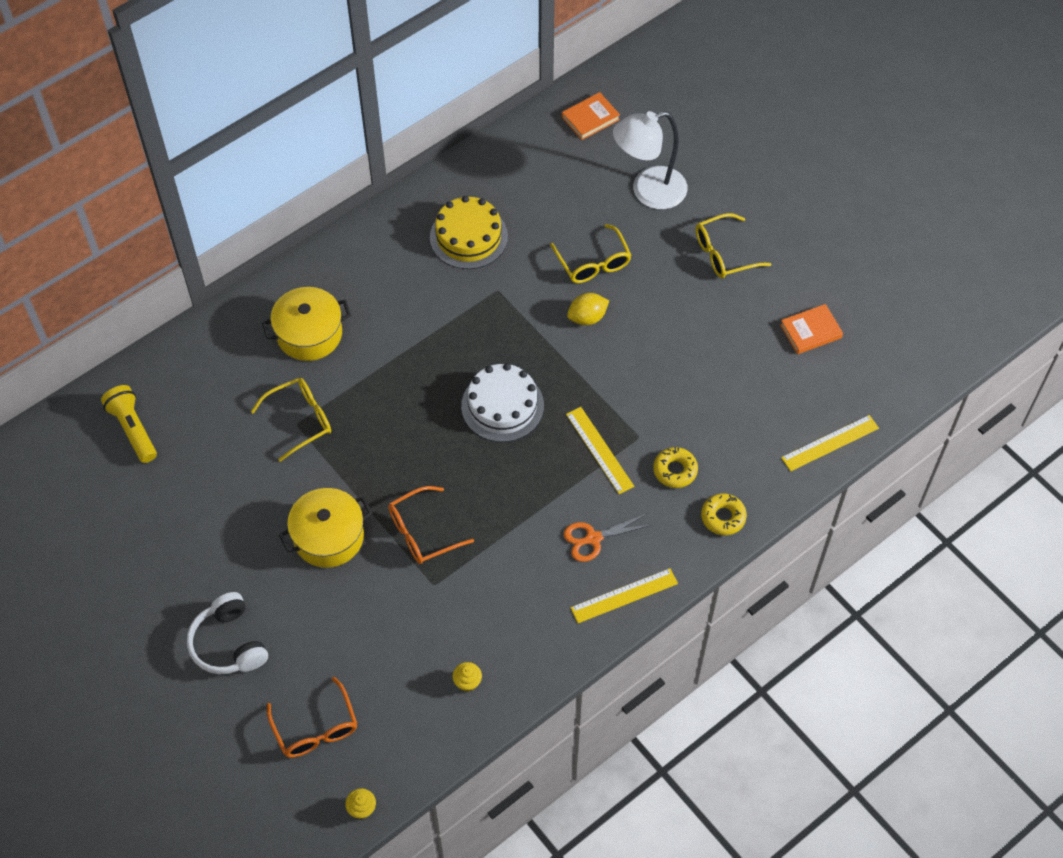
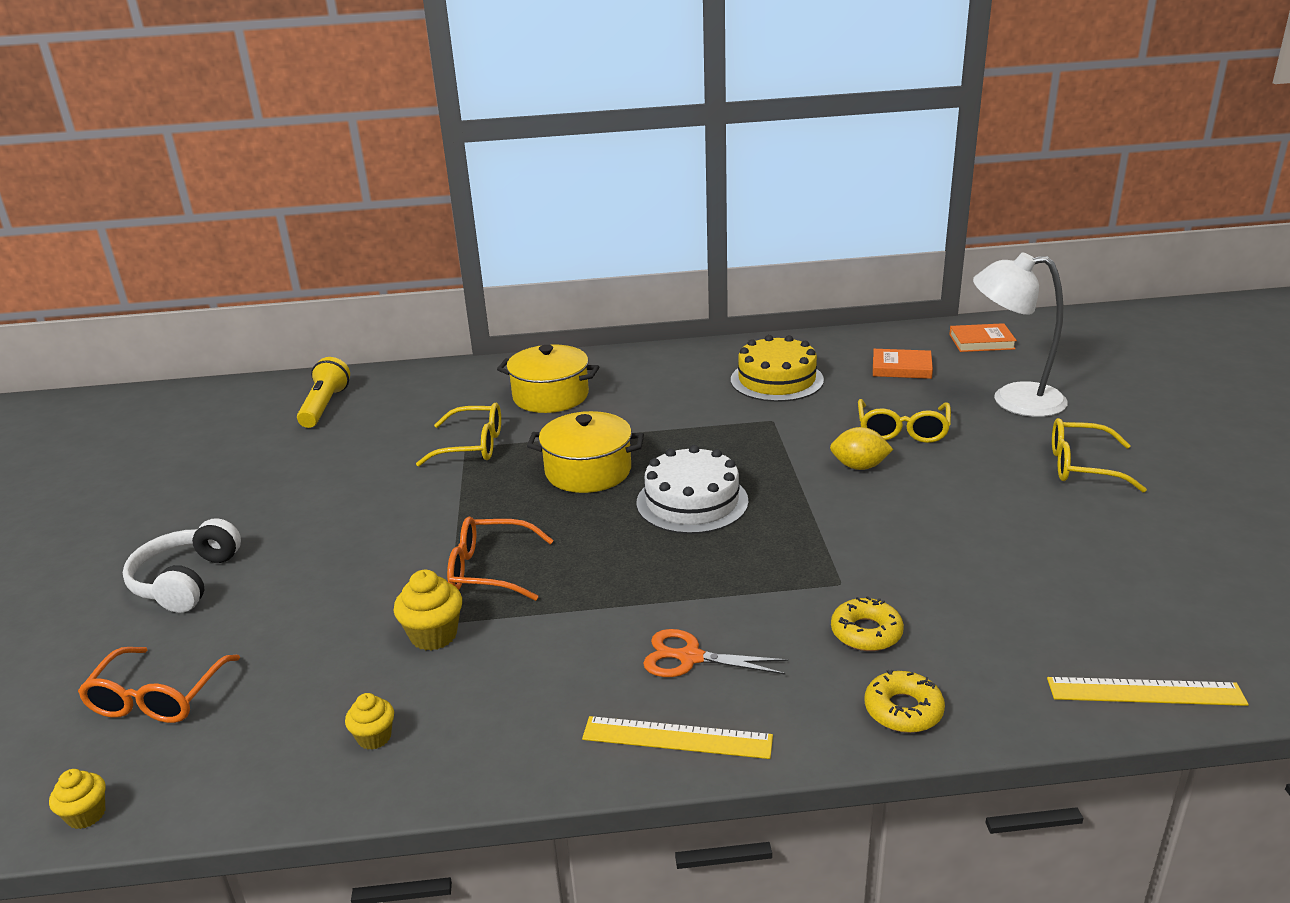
camera: 35 degrees right, 30 degrees down
(328, 537) = (390, 537): yellow pot -> yellow pot (588, 471)
(435, 599) = (433, 635): none -> yellow cupcake
(599, 450) = (776, 577): yellow ruler -> none
(810, 331) = (1175, 566): orange book -> orange book (901, 368)

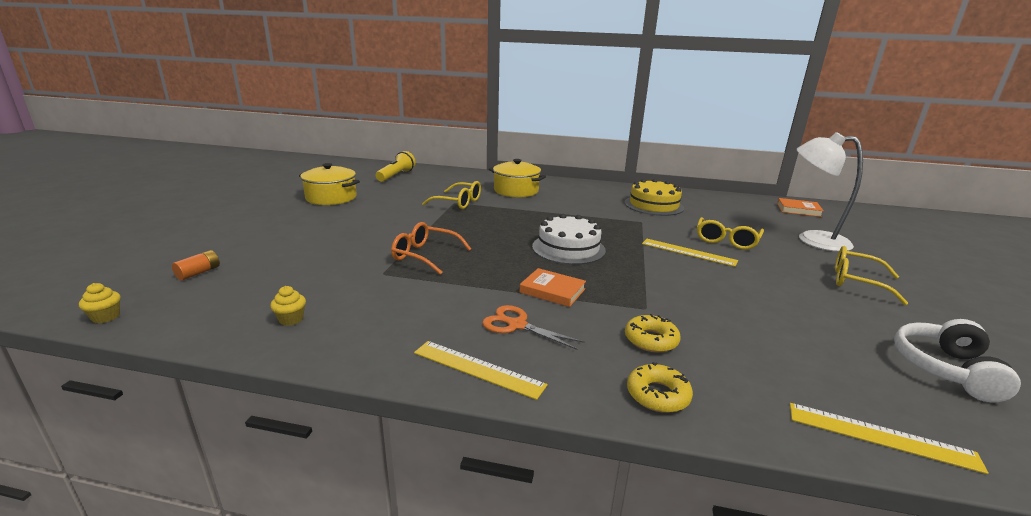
camera: 15 degrees right, 5 degrees down
(157, 698) = (199, 273): orange glasses -> orange battery
(186, 581) = (265, 228): white headphones -> white headphones (946, 369)
(433, 635) = (368, 278): yellow cupcake -> none
(588, 471) = (515, 224): yellow pot -> yellow pot (331, 198)
(859, 466) = (688, 252): yellow lemon -> yellow ruler
(901, 368) = (738, 213): orange book -> orange book (552, 291)

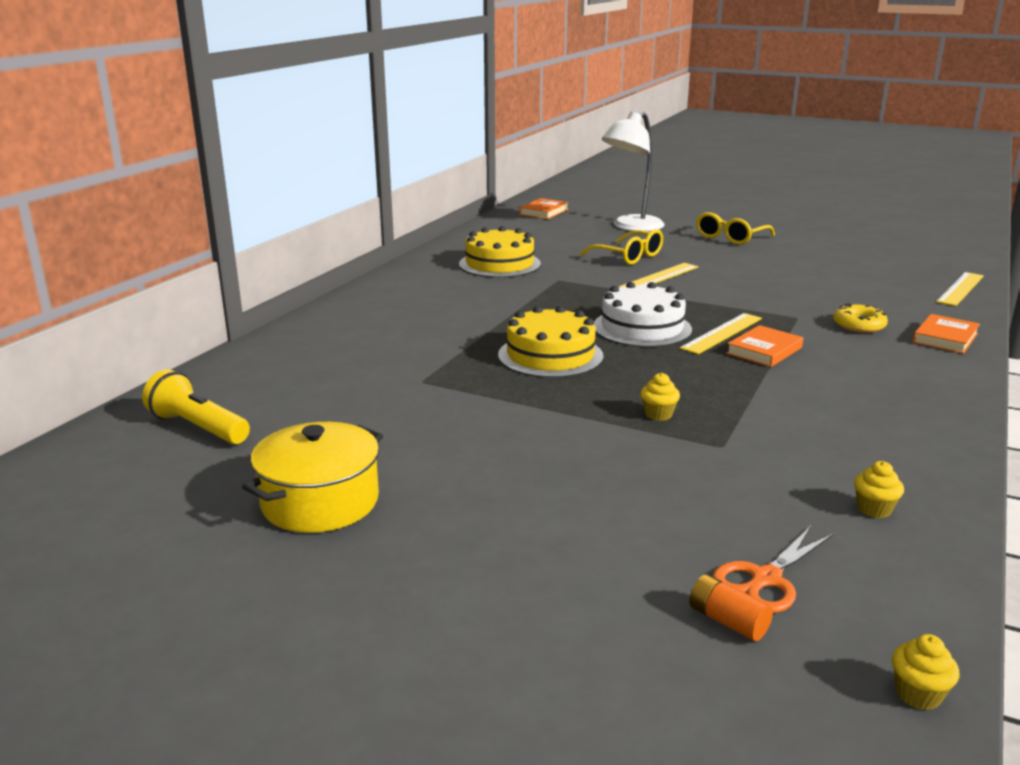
camera: 75 degrees left, 0 degrees up
(425, 255) = (658, 414): orange glasses -> yellow cupcake
(458, 202) = (425, 377): yellow glasses -> none
(478, 369) = (939, 401): yellow ruler -> yellow ruler (722, 333)
(502, 226) = (550, 355): none -> yellow cake
(516, 191) = (385, 331): yellow pot -> none
(517, 325) = (848, 376): orange scissors -> orange scissors (766, 579)
(657, 395) = (945, 338): yellow donut -> orange book
(946, 369) = (870, 252): white headphones -> none

